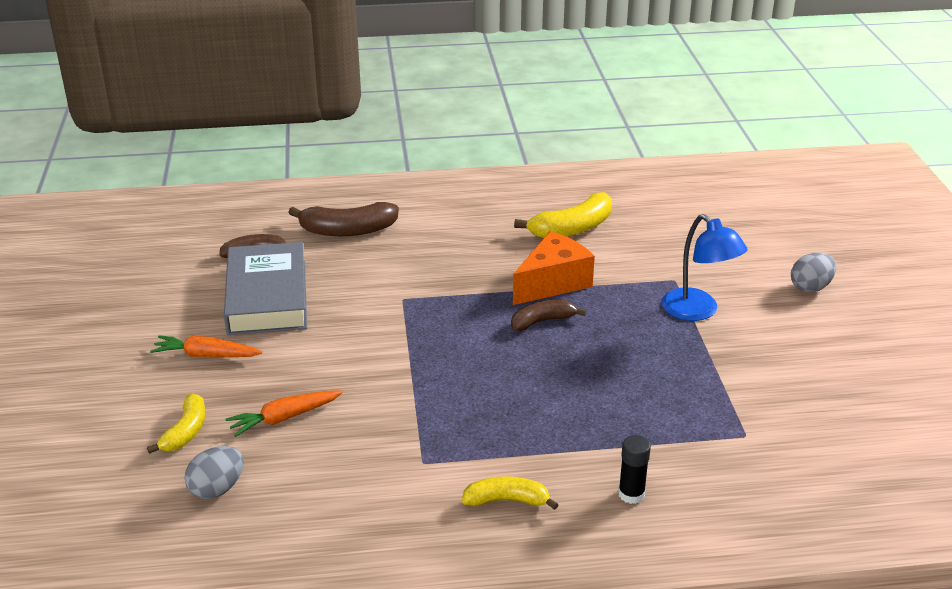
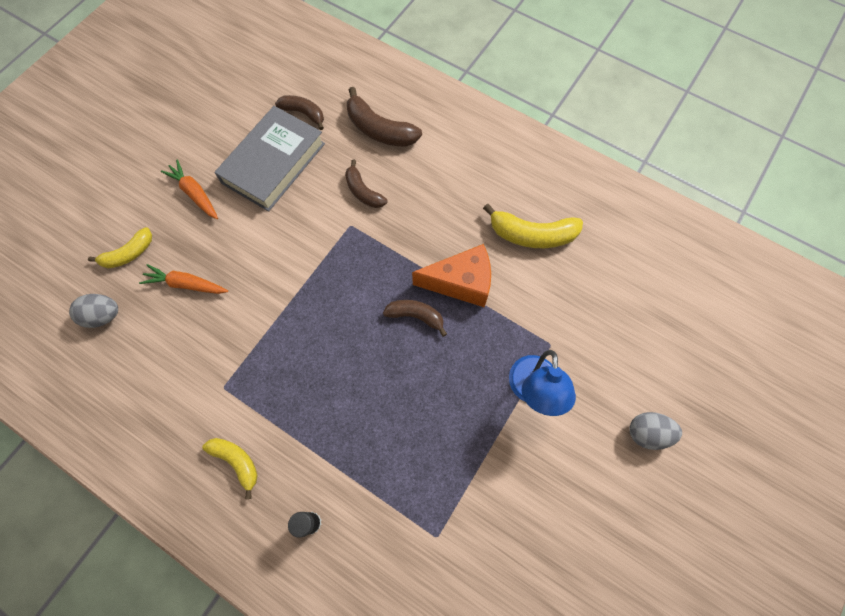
camera: 40 degrees right, 35 degrees up
(386, 273) = (363, 192): none -> brown banana

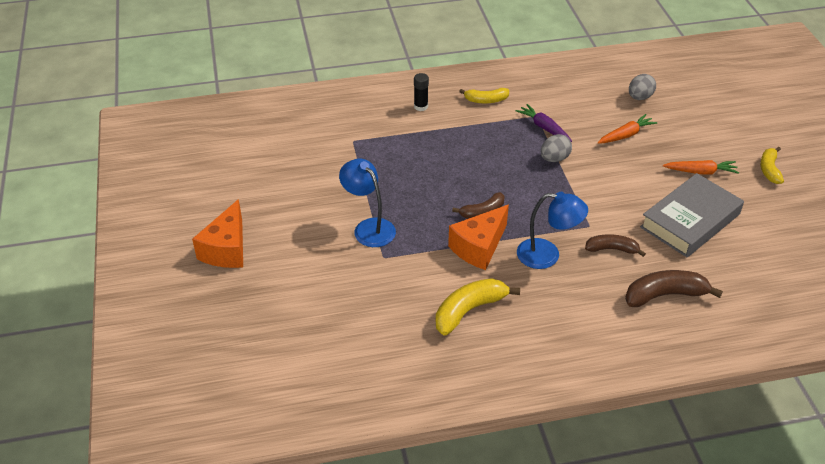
camera: 135 degrees right, 25 degrees down
(129, 254) = (677, 124): yellow banana -> yellow banana (769, 170)
(237, 364) = (544, 127): none -> purple carrot
(273, 163) = (690, 221): grey book -> grey book turned 60 degrees clockwise
(303, 113) = (727, 264): brown banana -> none
(417, 228) = (547, 255): none -> blue lamp
(647, 433) = (277, 256): grey egg -> grey egg (554, 159)
(693, 488) = (226, 249): none -> orange cheese

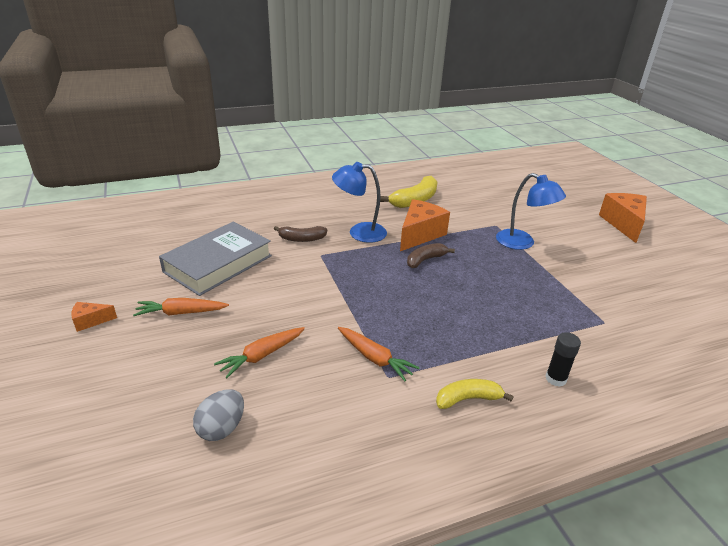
camera: 170 degrees right, 10 degrees down
(544, 127) = (375, 358): purple carrot -> orange carrot
(554, 159) = (358, 316): grey egg -> none
(664, 295) = (263, 214): brown banana -> none
(769, 170) = (90, 321): yellow banana -> orange cheese

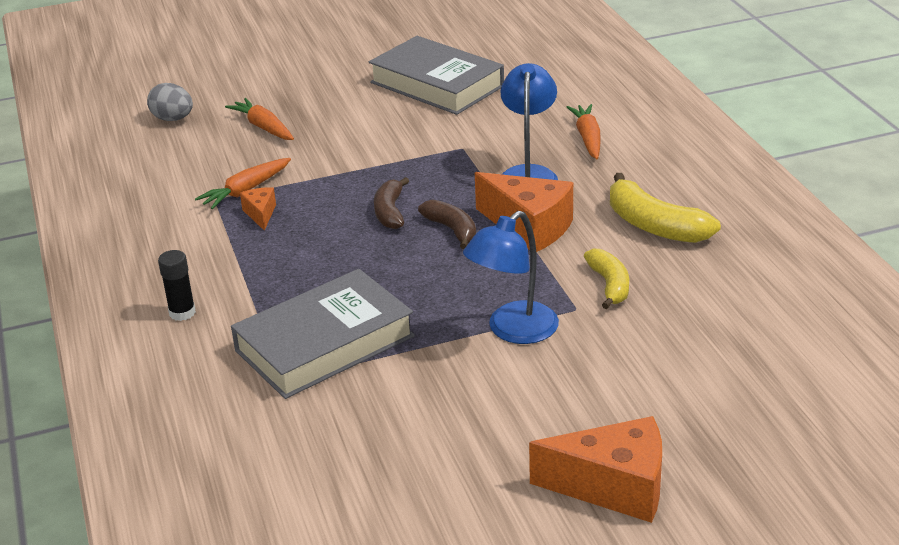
camera: 95 degrees right, 0 degrees up
(90, 321) = (332, 39): orange cheese -> orange cheese (260, 214)
(181, 313) = (340, 78): orange carrot -> orange carrot (588, 138)
(302, 239) = (503, 132): brown banana -> brown banana (390, 212)
(467, 399) = (169, 247): yellow banana -> yellow banana (609, 285)
(561, 307) = (324, 343): none -> grey book

